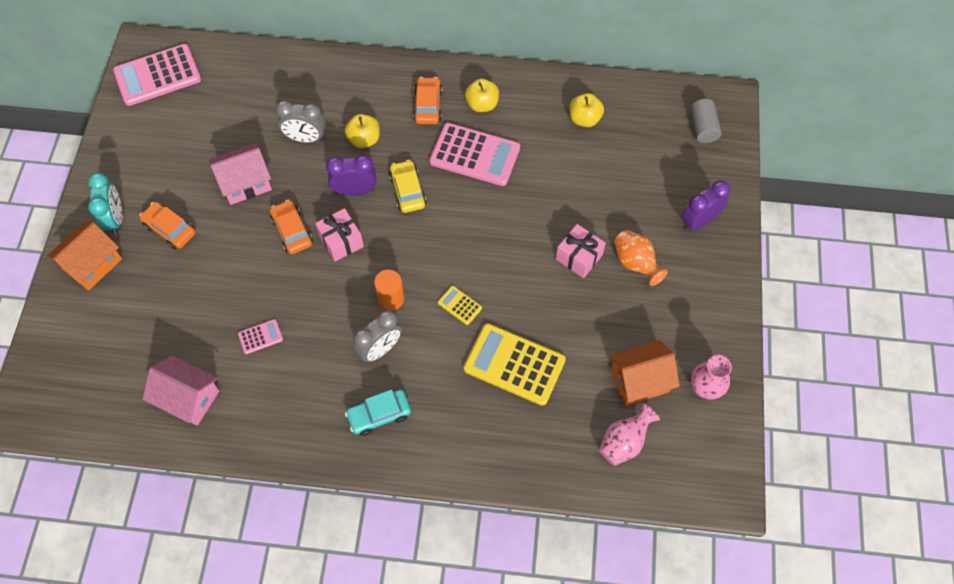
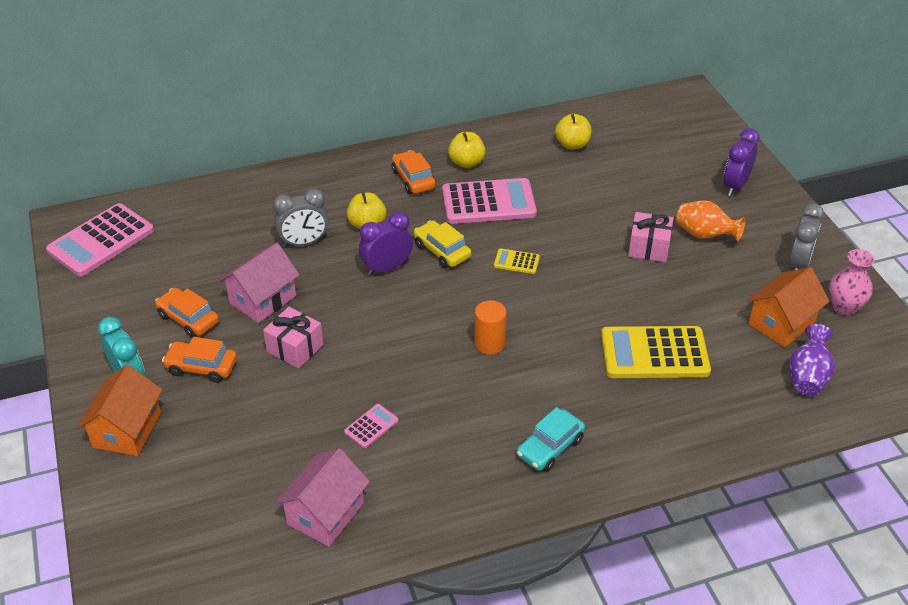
camera: 25 degrees left, 20 degrees down
(188, 398) = (325, 513): pink house -> pink house turned 60 degrees counterclockwise
(292, 231) = (343, 323): orange car -> orange car (188, 319)
(341, 241) = (402, 314): pink gift -> pink gift (295, 348)
(380, 349) = (509, 390): grey clock -> grey clock (798, 264)
(459, 305) = (563, 325): yellow calculator -> yellow calculator (516, 262)
(624, 442) = (807, 377): pink vase -> purple vase
(703, 128) = (683, 119): grey cylinder -> none

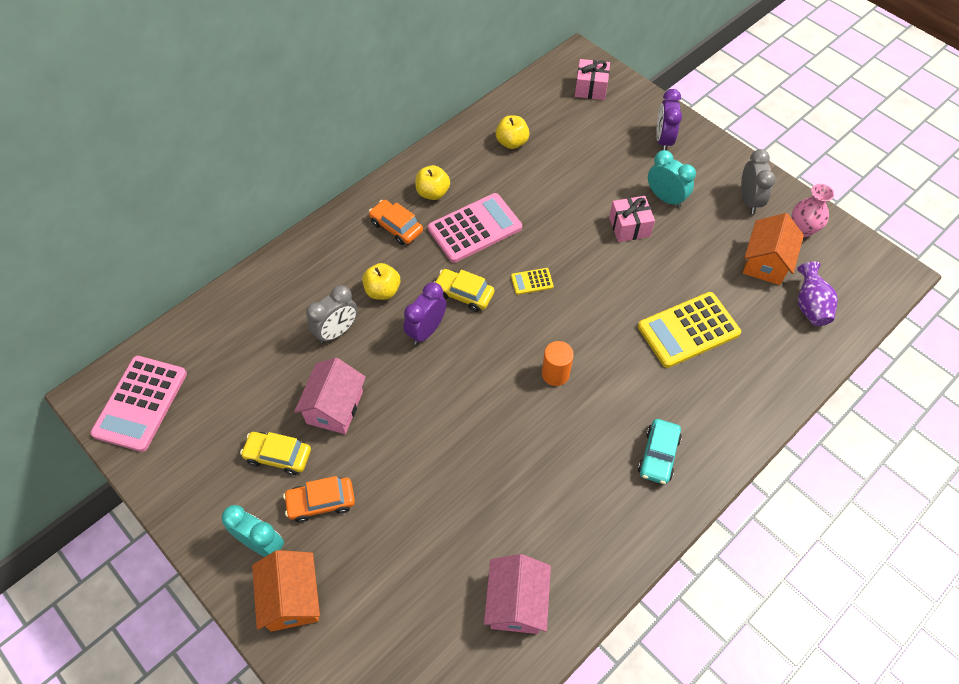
camera: 25 degrees left, 15 degrees up
(188, 319) = (278, 456): orange car -> yellow car
(295, 348) = (393, 446): pink gift -> pink gift (591, 88)
(371, 426) = (505, 498): pink calculator -> none
(704, 235) = (665, 198): orange vase -> turquoise clock

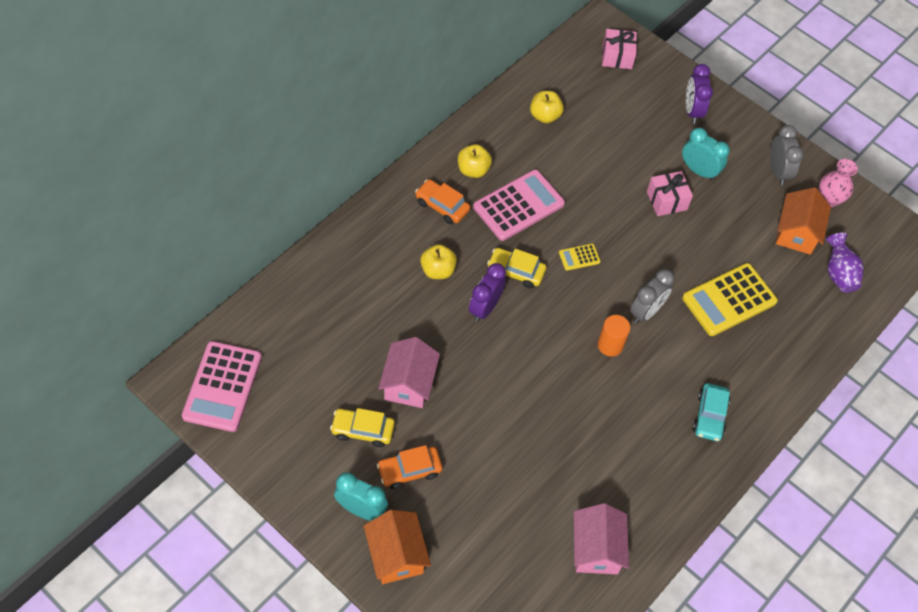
camera: 10 degrees left, 0 degrees up
(337, 331) = (399, 311): grey clock -> grey clock (646, 312)

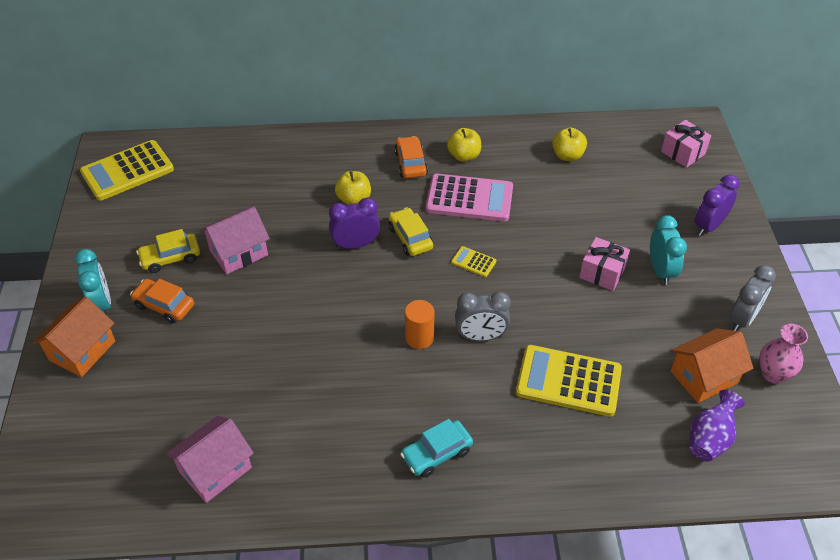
camera: 50 degrees right, 10 degrees down
(222, 386) = (127, 171): pink calculator -> yellow calculator
(362, 430) = (170, 258): yellow car -> yellow car turned 75 degrees counterclockwise

